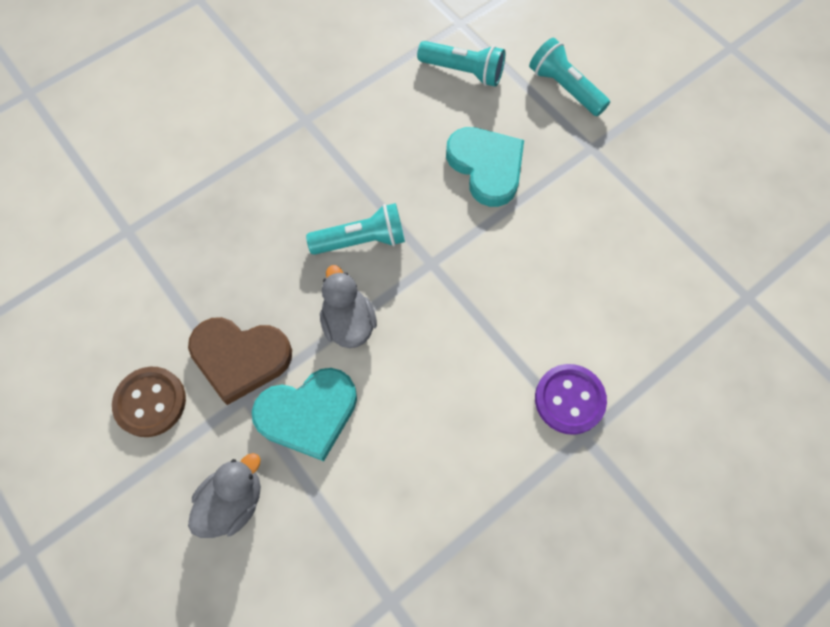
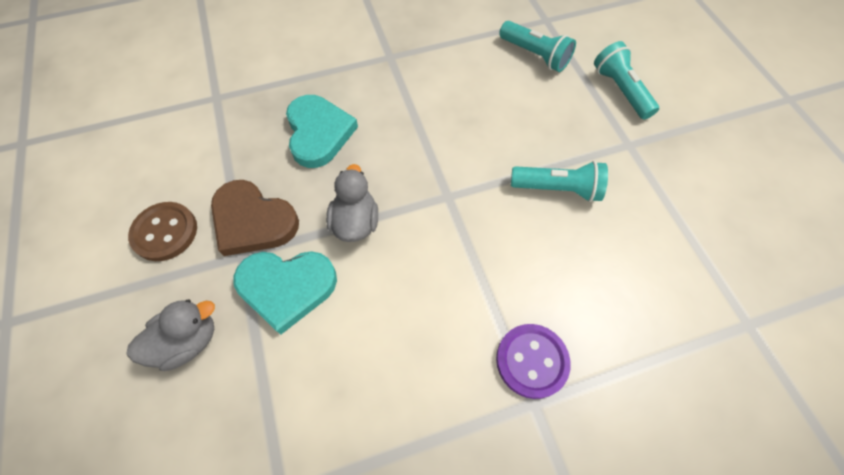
camera: 20 degrees right, 5 degrees down
(362, 240) = (396, 159): turquoise flashlight -> turquoise flashlight (557, 189)
(486, 167) = (527, 133): turquoise heart -> turquoise heart (318, 133)

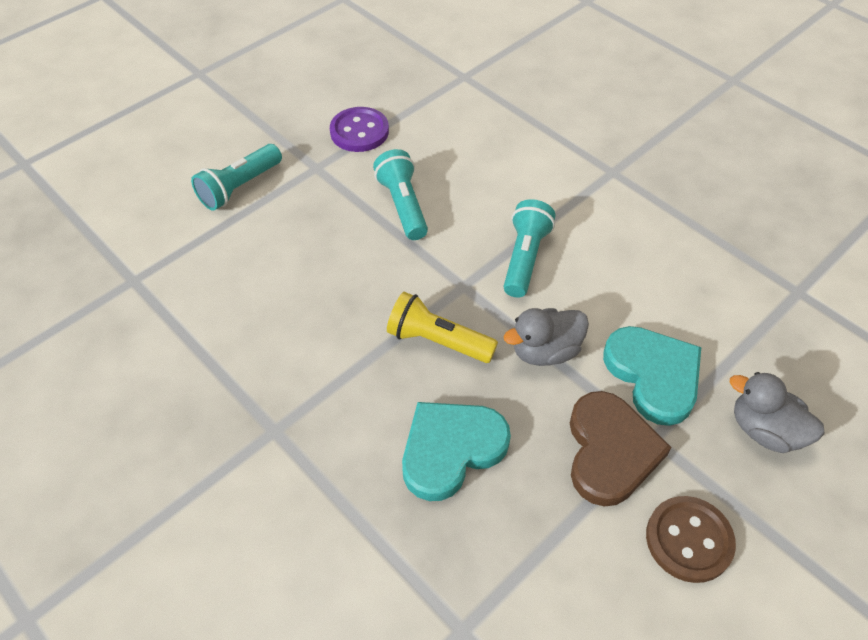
camera: 115 degrees left, 10 degrees down
(405, 159) = (438, 341): none -> yellow flashlight
(531, 361) = (582, 181): purple button -> purple button (359, 131)
(535, 55) = (210, 273): turquoise flashlight -> turquoise flashlight (525, 258)

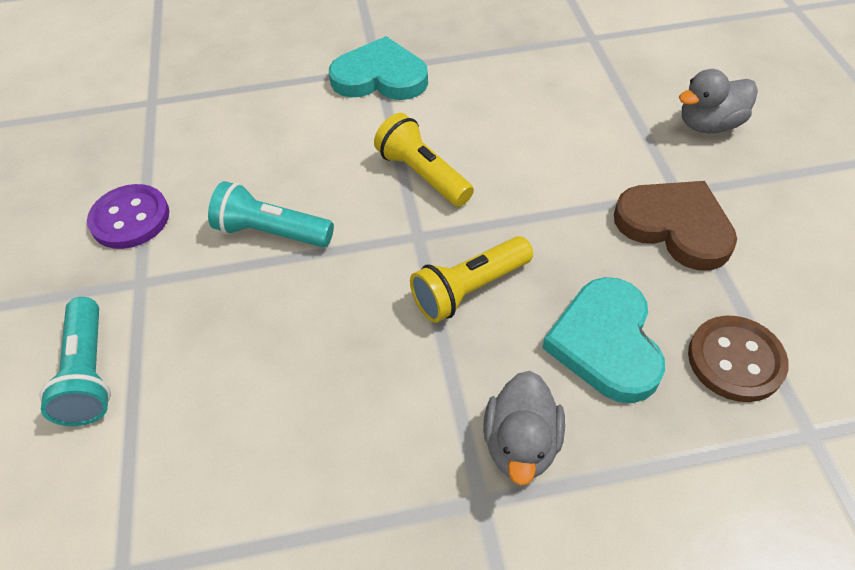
camera: 55 degrees left, 0 degrees up
(525, 258) = (423, 174): turquoise flashlight -> yellow flashlight
(545, 351) = (540, 215): grey duck -> grey duck (521, 444)
(653, 375) = (615, 158): turquoise heart -> turquoise heart (380, 77)
(689, 540) = (787, 222): brown button -> brown button (735, 360)

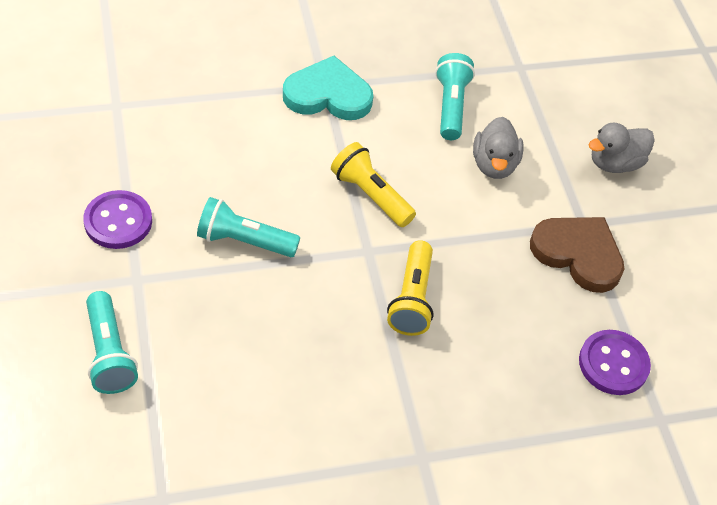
camera: 10 degrees left, 0 degrees up
(469, 289) = (411, 299): yellow flashlight -> yellow flashlight turned 45 degrees counterclockwise
(516, 79) = (451, 106): none -> turquoise flashlight
(521, 444) = (451, 419): grey duck -> grey duck (494, 164)
(606, 343) = (517, 347): turquoise heart -> none
(735, 360) = (613, 364): brown button -> purple button

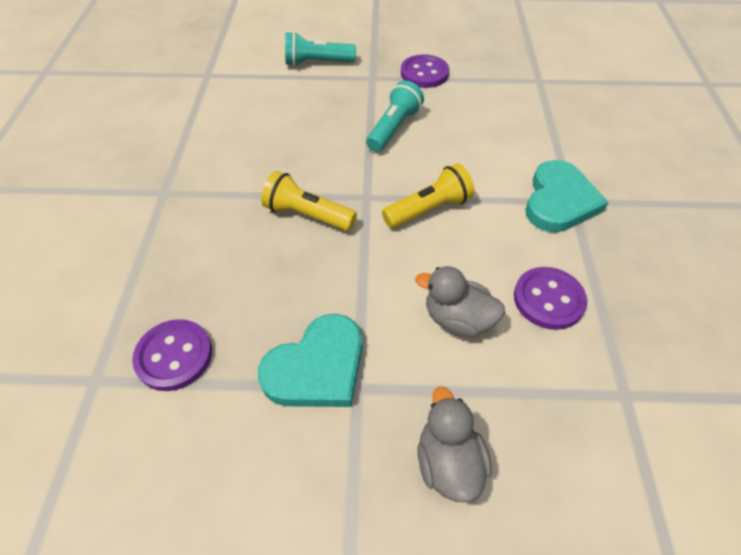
camera: 110 degrees right, 0 degrees up
(451, 106) = (548, 299): turquoise flashlight -> purple button
(578, 254) = (317, 367): brown heart -> turquoise heart

